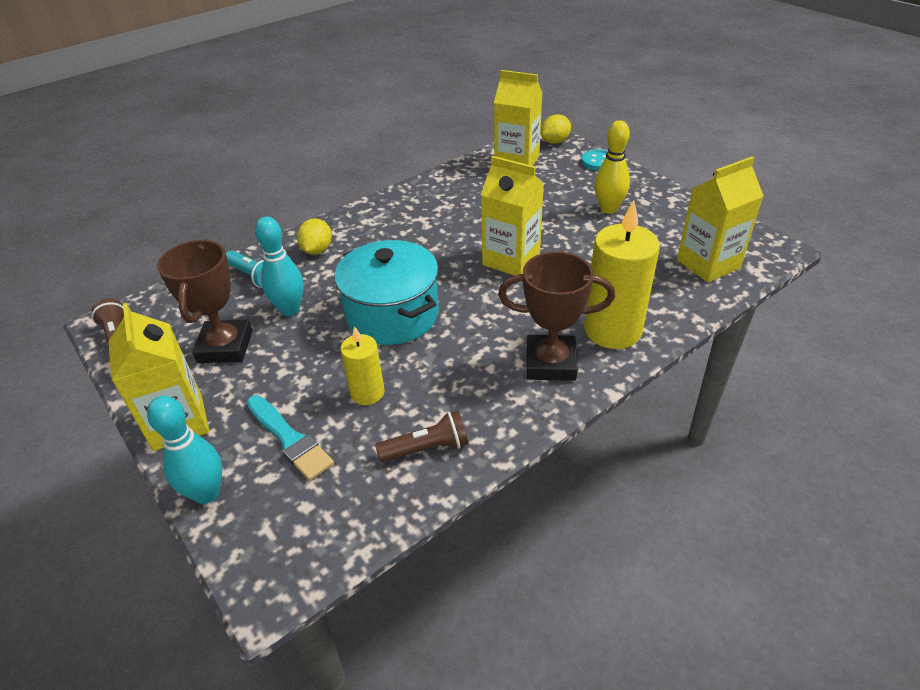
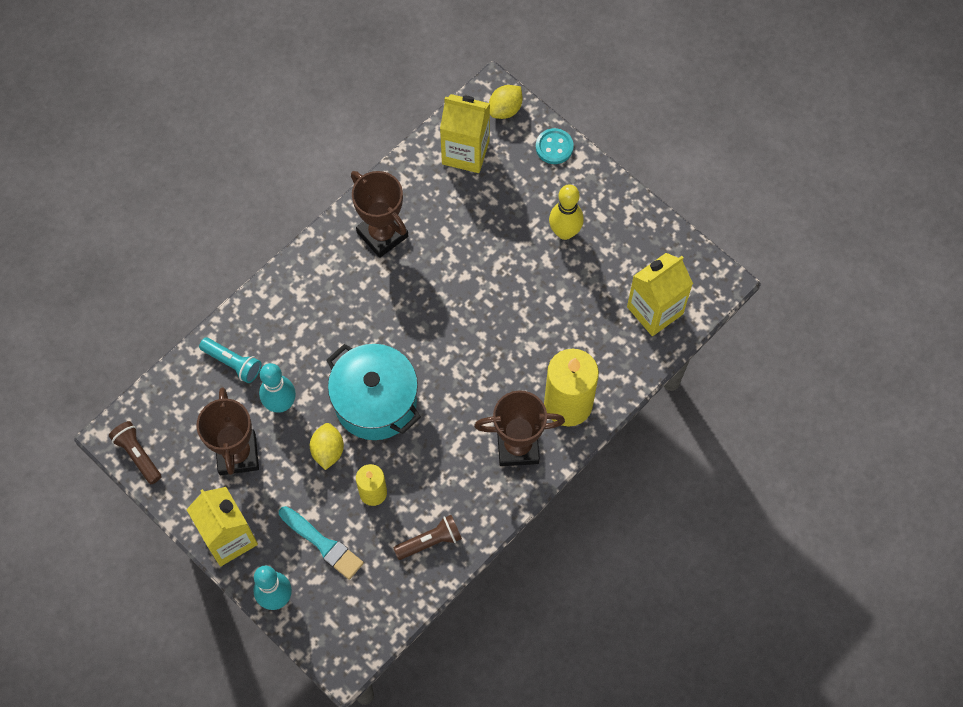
camera: 10 degrees left, 25 degrees up
(317, 250) = (283, 319): yellow lemon -> yellow lemon (328, 451)
(430, 203) = (382, 234): none -> brown trophy
(511, 260) = (474, 319): yellow carton -> none

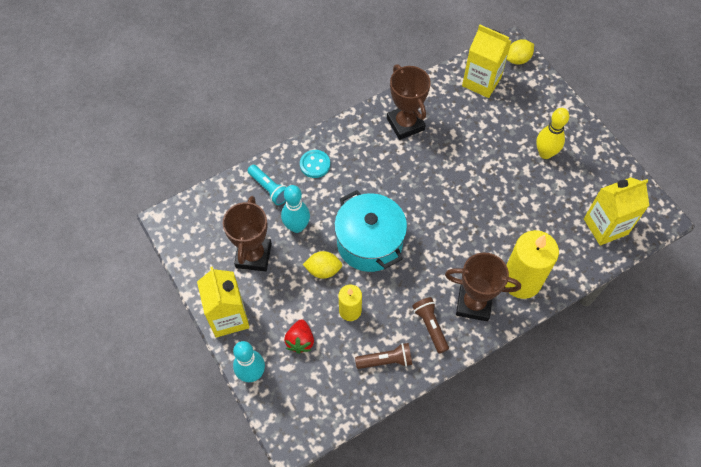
camera: 15 degrees right, 5 degrees down
(137, 455) = (179, 238): brown flashlight -> brown flashlight (430, 326)
(323, 544) = (300, 341): turquoise brush -> red strawberry
(328, 451) = (323, 270): yellow lemon -> yellow lemon turned 75 degrees clockwise
(554, 147) = (549, 92): turquoise button -> turquoise button (315, 164)

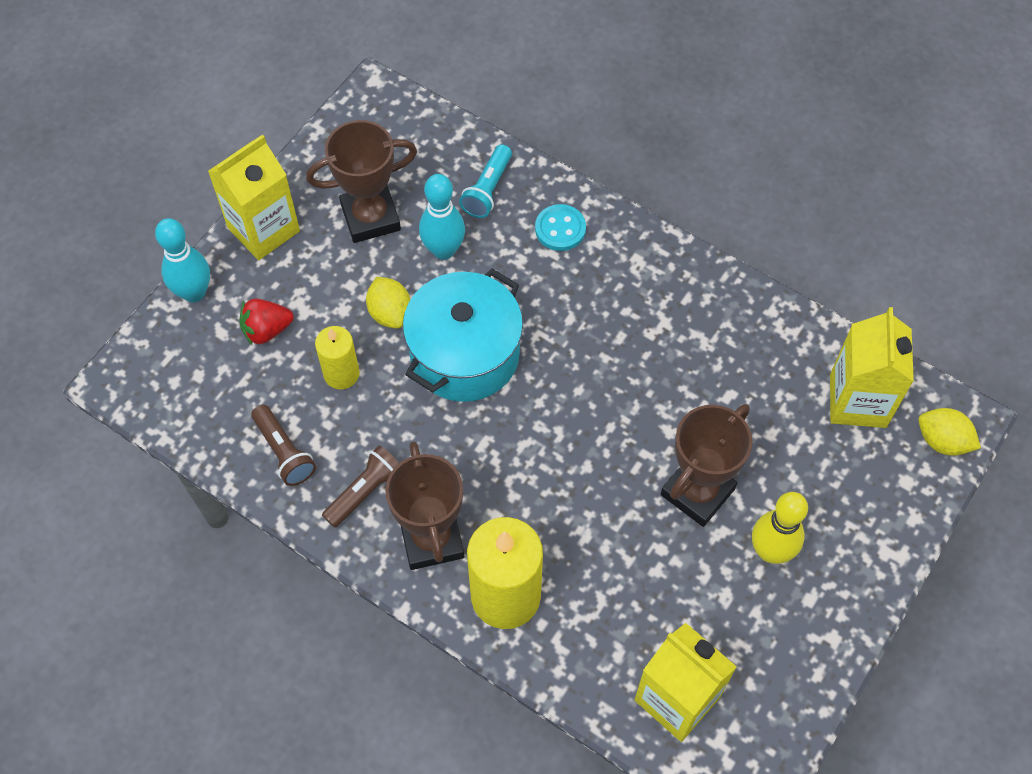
camera: 65 degrees right, 0 degrees up
(405, 124) = (704, 320): brown trophy -> brown trophy (697, 492)

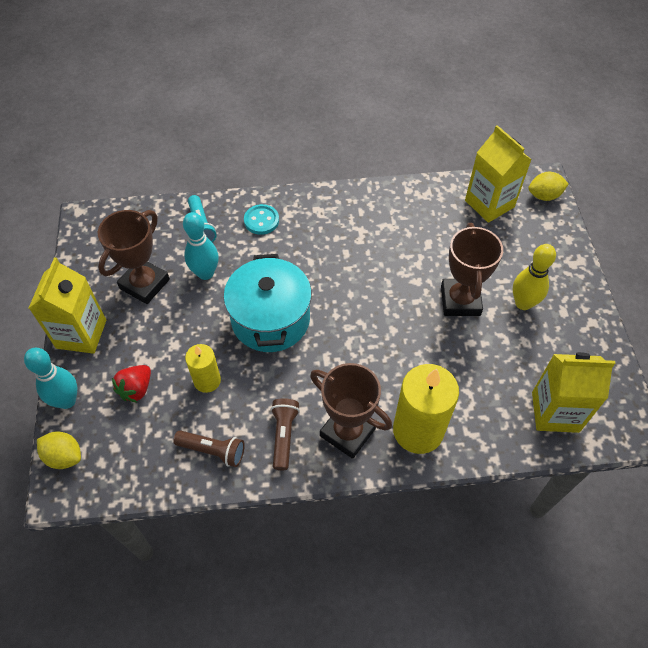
camera: 40 degrees left, 5 degrees down
(390, 313) = (205, 327): yellow lemon -> yellow lemon (64, 456)

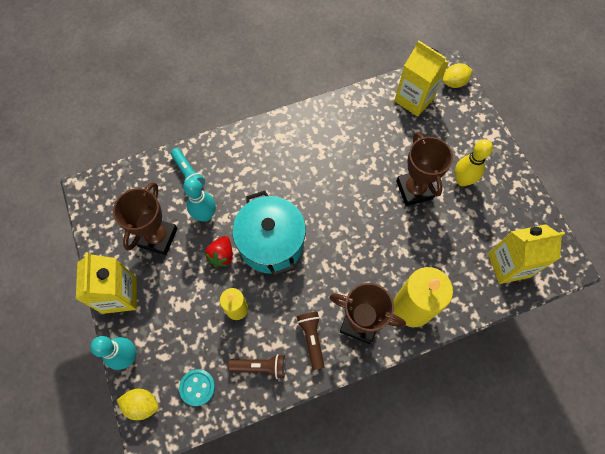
camera: 15 degrees left, 10 degrees up
(136, 389) = (182, 331): red strawberry -> red strawberry (221, 255)
(261, 220) = (237, 157): turquoise button -> turquoise button (197, 387)

